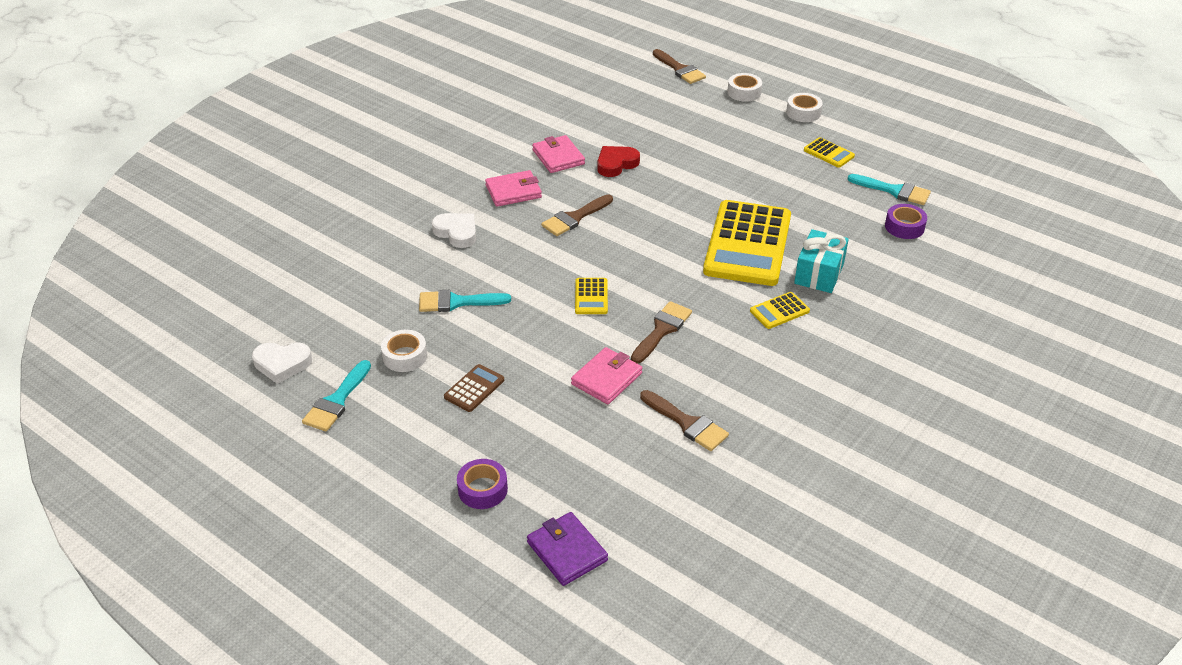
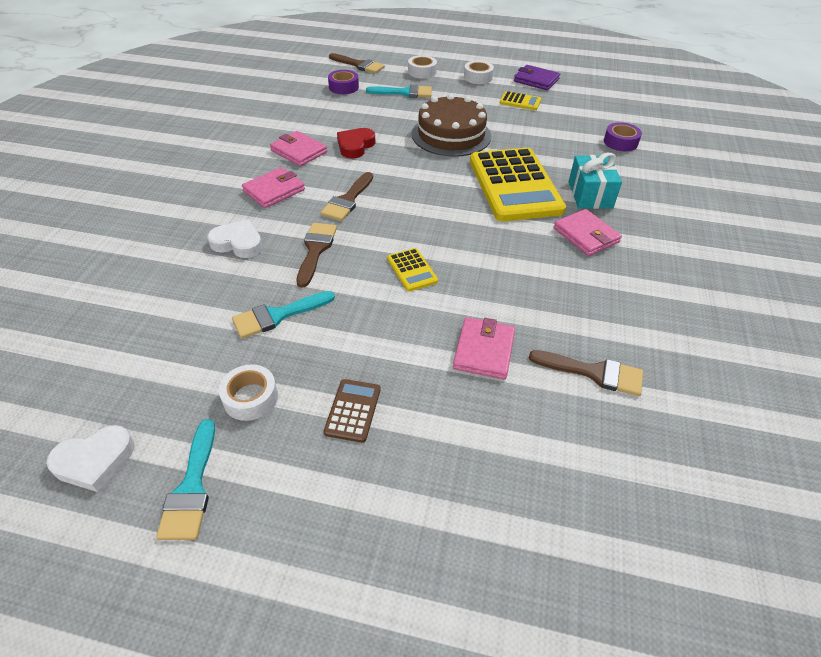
camera: 25 degrees left, 5 degrees up
(482, 489) = (440, 543): purple tape -> purple tape (343, 87)
(567, 551) = (590, 591): purple wallet -> purple wallet (536, 80)
(662, 330) = (500, 283): brown brush -> brown brush (316, 250)
(722, 175) = (451, 135): none -> brown cake
(779, 311) = (586, 235): yellow calculator -> pink wallet
(894, 191) = (590, 118): turquoise brush -> turquoise brush (404, 93)

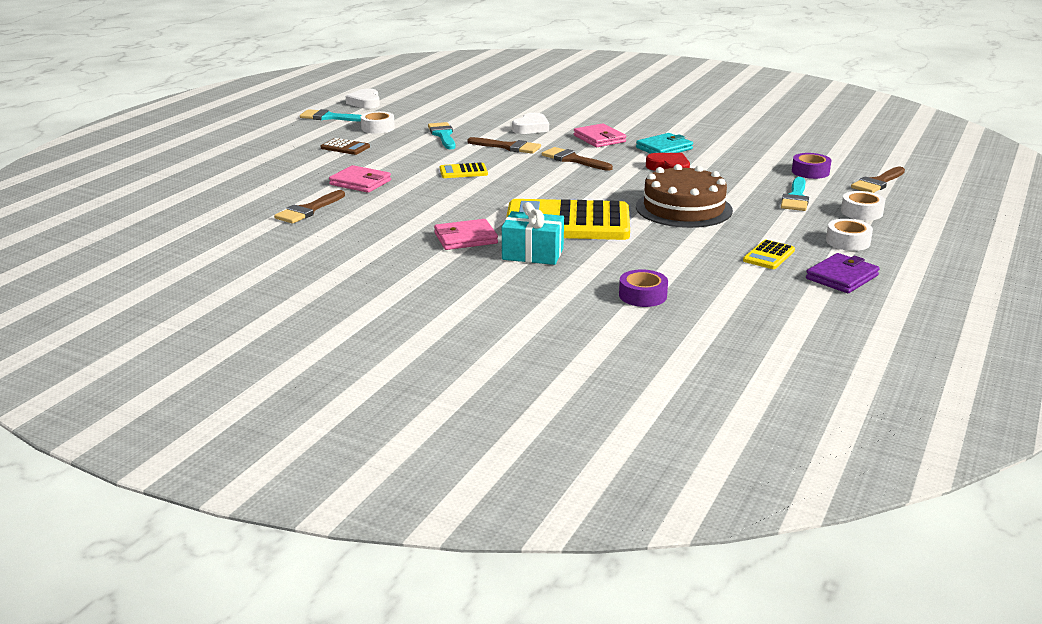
camera: 105 degrees right, 20 degrees down
(299, 151) = (664, 148): pink wallet -> turquoise wallet

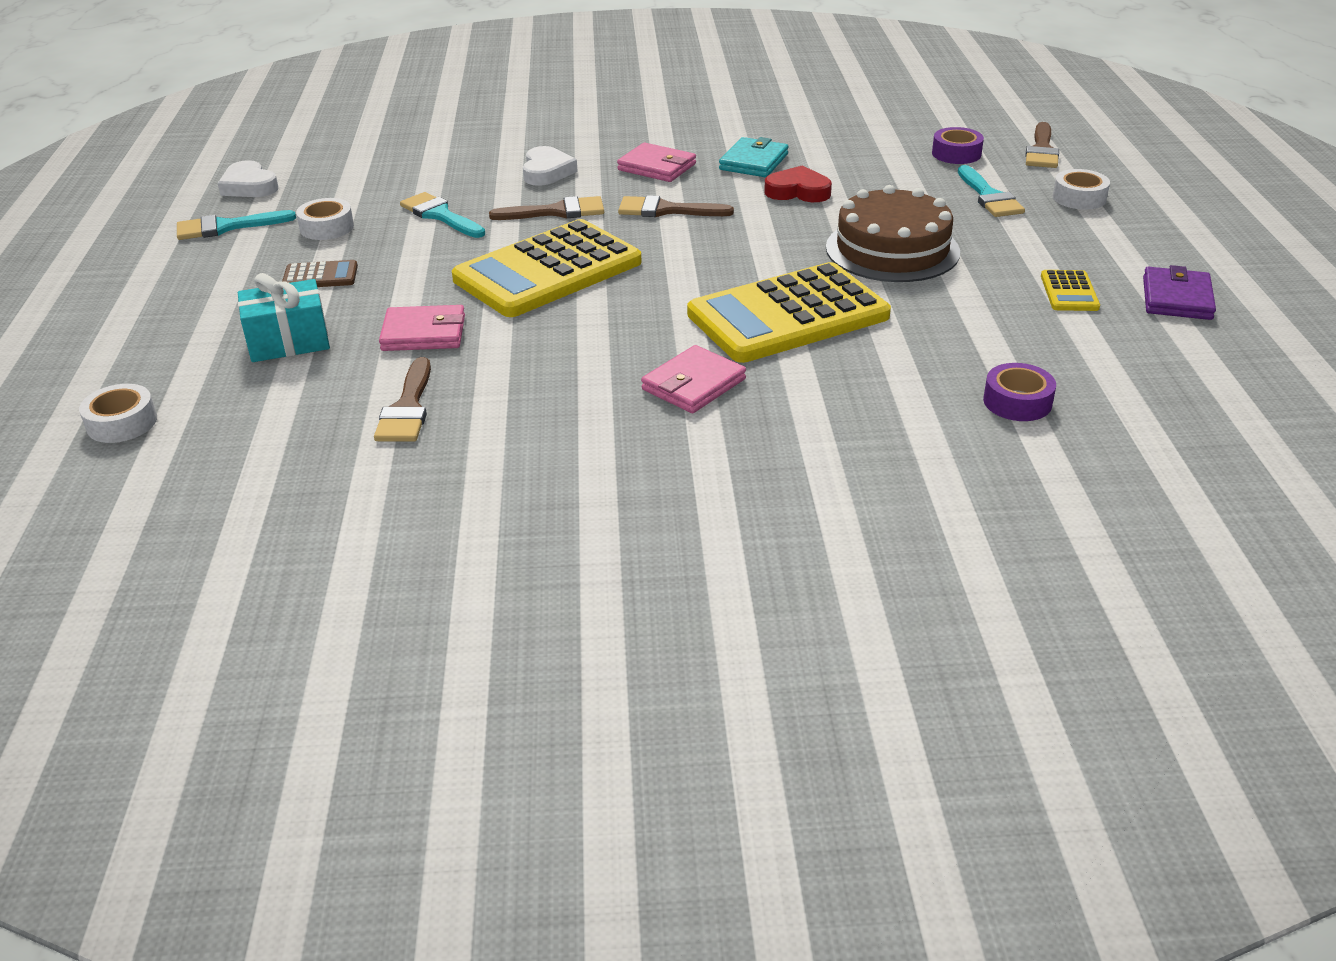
camera: 30 degrees left, 10 degrees up
(463, 172) = (548, 271): yellow calculator -> yellow calculator, size x2.38
(533, 254) = (810, 381): turquoise gift -> turquoise gift (288, 342)
(848, 241) = (1118, 245): white tape -> white tape (122, 423)

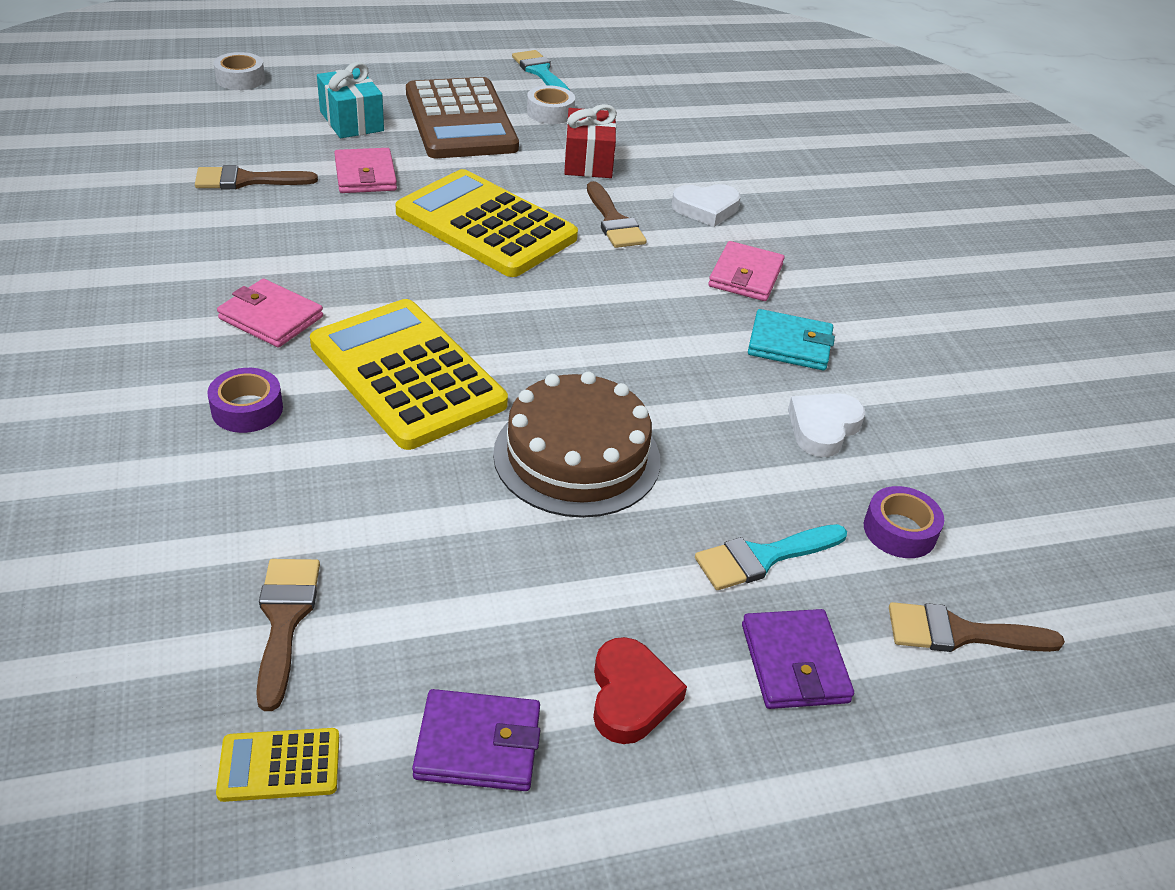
camera: 75 degrees right, 5 degrees up
(249, 186) = (620, 71): white heart -> white heart (823, 428)
(320, 276) = (460, 120): brown calculator -> brown calculator, size x2.38
(440, 215) = (588, 161): turquoise brush -> red gift
(666, 210) = (637, 287): brown brush -> brown brush (284, 620)
(798, 191) = (718, 380): red heart -> red heart (631, 696)
(1017, 402) = (214, 545): purple tape -> purple tape (247, 409)
(1069, 292) = (485, 620): yellow calculator -> yellow calculator (279, 765)
(1079, 198) = (794, 663): white tape -> purple wallet

